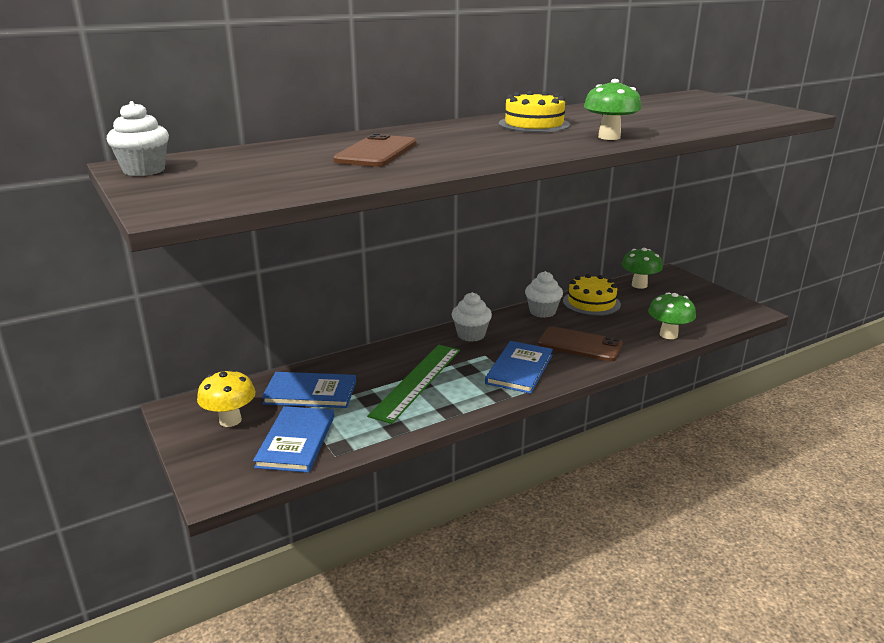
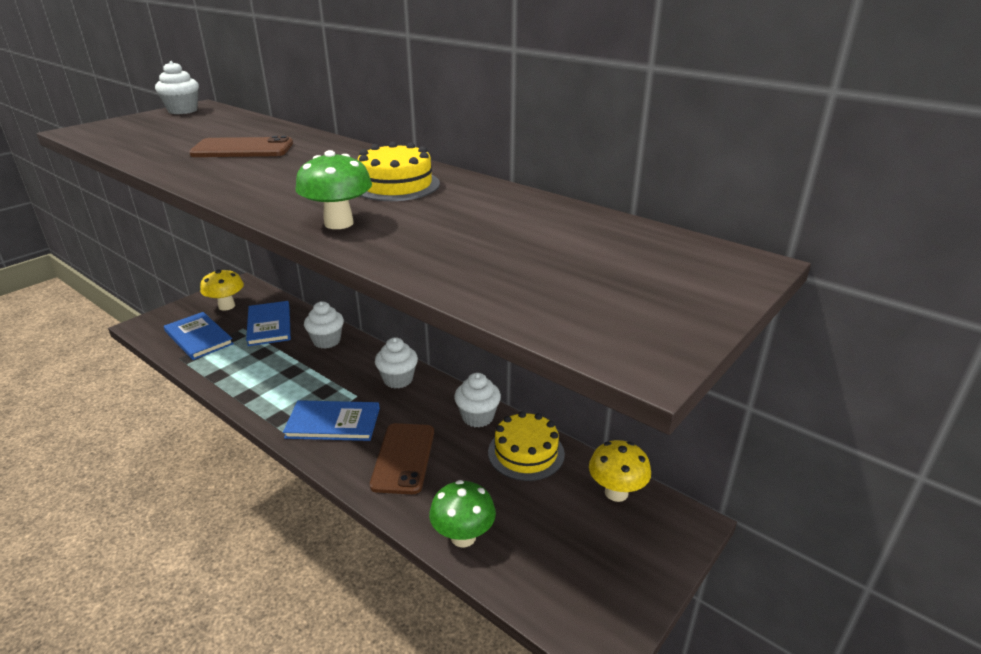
camera: 70 degrees right, 5 degrees up
(296, 441) = (199, 337): blue book -> blue book turned 60 degrees clockwise
(376, 362) = (326, 341): none -> white cupcake
(417, 381) = (296, 369): green ruler -> none
(639, 285) = (616, 492): green mushroom -> yellow mushroom

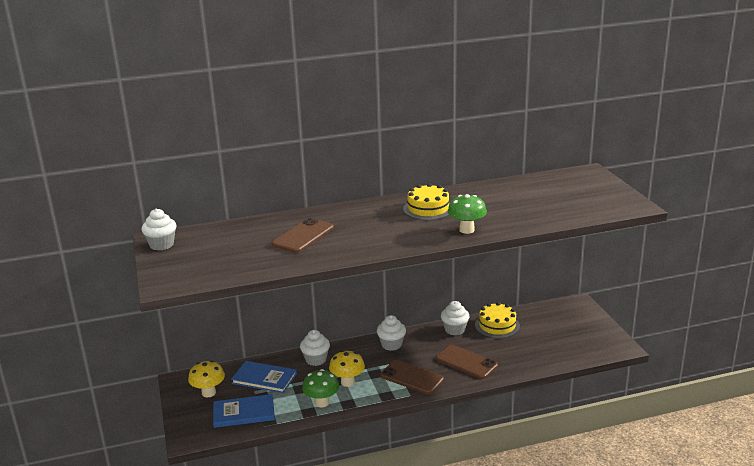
camera: 55 degrees left, 5 degrees down
(333, 423) = (411, 377): blue book -> brown phone
(463, 537) = (539, 361): green mushroom -> green mushroom (321, 402)
(616, 492) = (546, 312): yellow mushroom -> yellow mushroom (347, 382)

